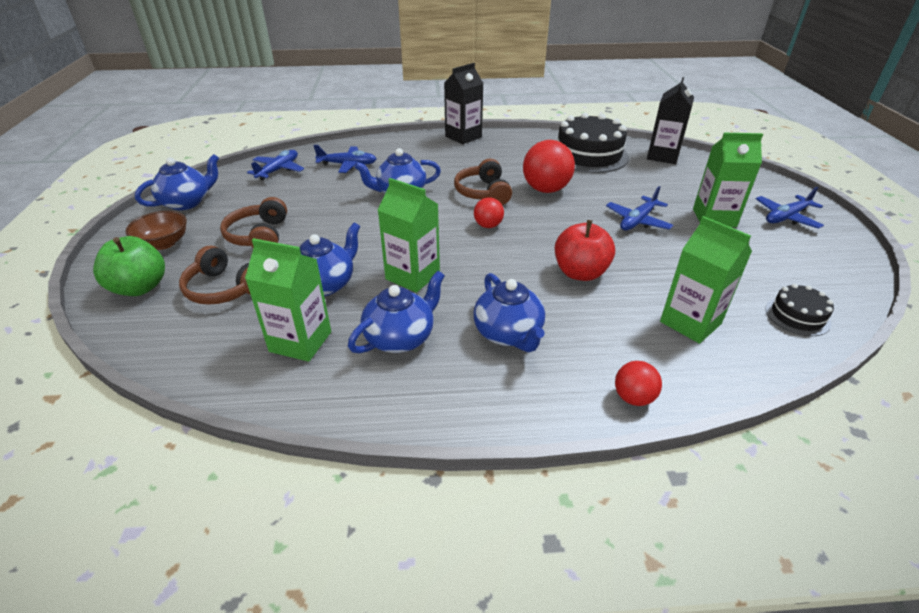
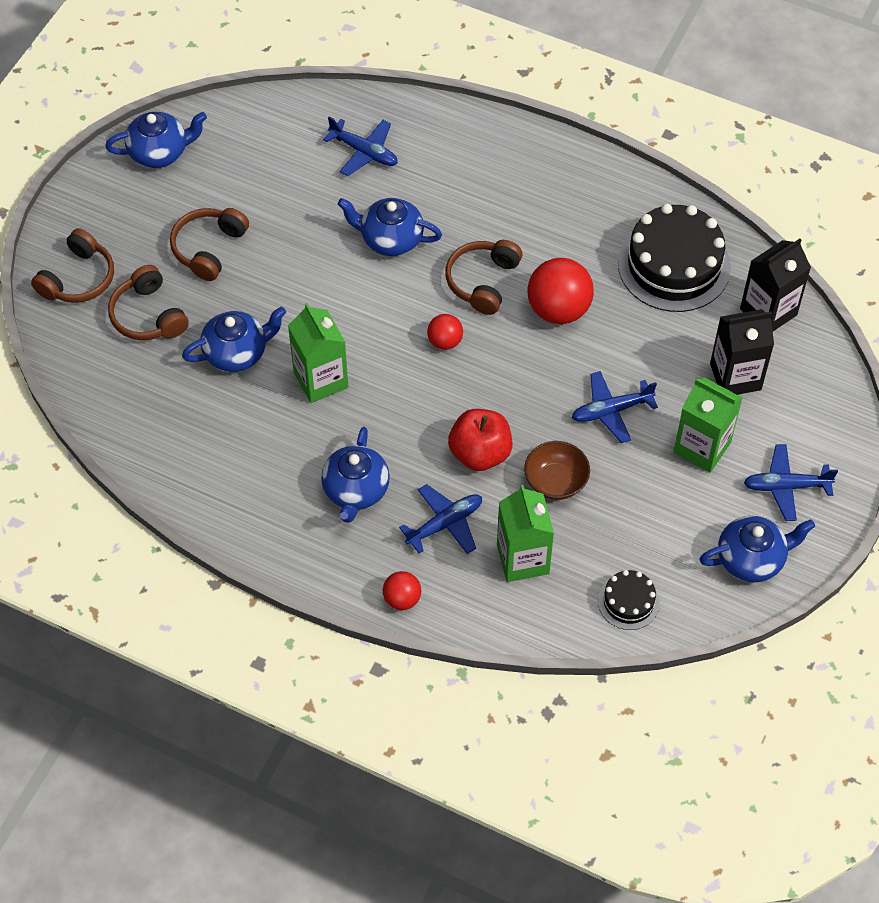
camera: 30 degrees right, 20 degrees up
(140, 287) = (78, 278): green apple -> brown headphones
(164, 243) = (116, 218): brown bowl -> brown bowl (555, 481)
(278, 170) = (280, 128): blue plane -> blue plane (445, 523)
(300, 341) = (184, 413): green carton -> none
(400, 337) = (265, 449): blue teapot -> blue teapot (751, 559)
(463, 137) = (546, 149): black carton -> black carton (735, 376)

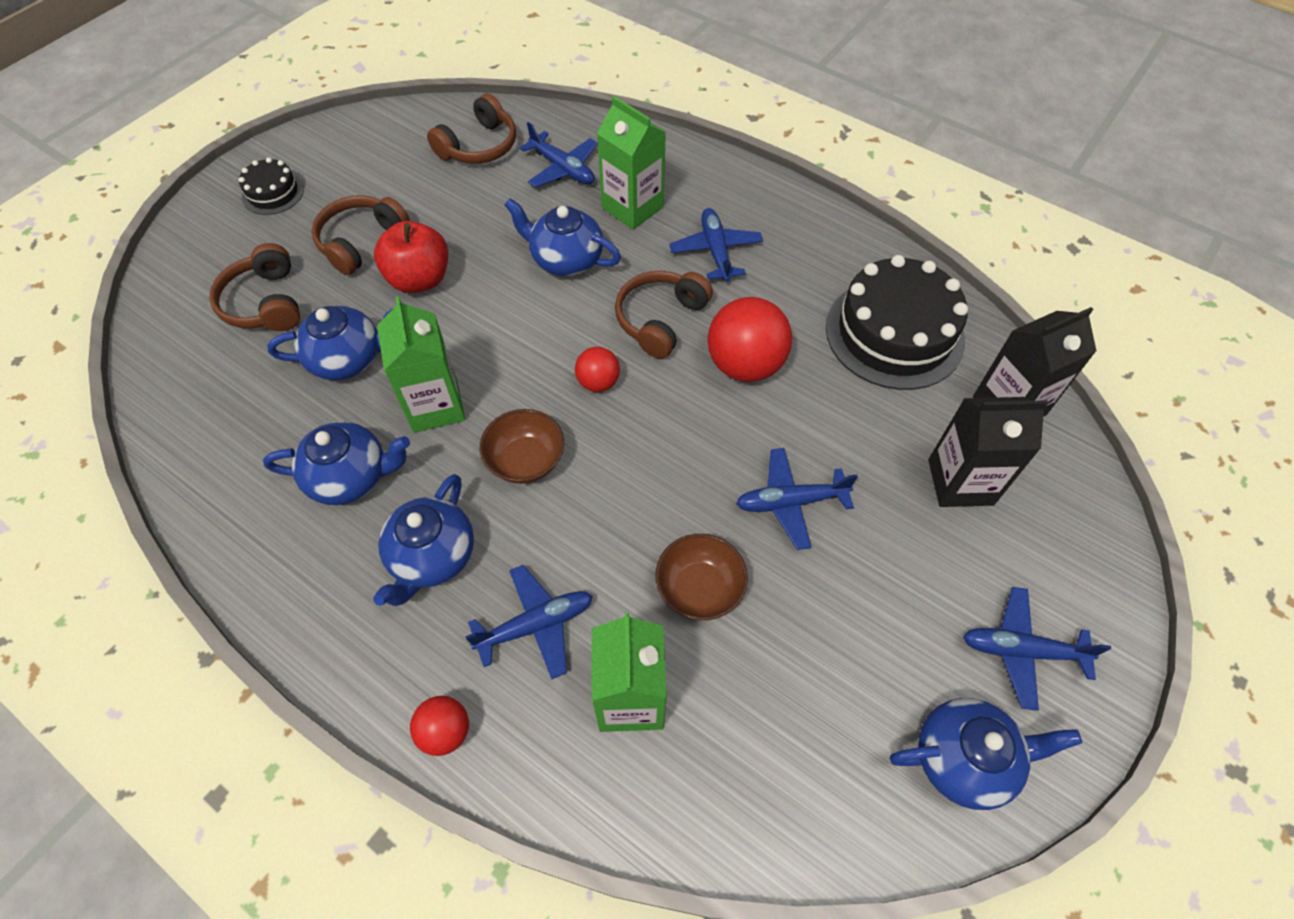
camera: 10 degrees right, 0 degrees up
(78, 278) = (207, 253): brown headphones -> brown headphones (479, 146)
(160, 152) = (348, 142): blue teapot -> blue teapot (351, 477)
(405, 411) = (526, 460): none -> brown bowl
(480, 453) = (607, 532): red apple -> red apple (419, 279)
(516, 212) = (715, 251): none -> blue plane
(628, 602) = (771, 798): black cake -> black cake (273, 193)
(702, 447) = (906, 572): green carton -> green carton (632, 207)

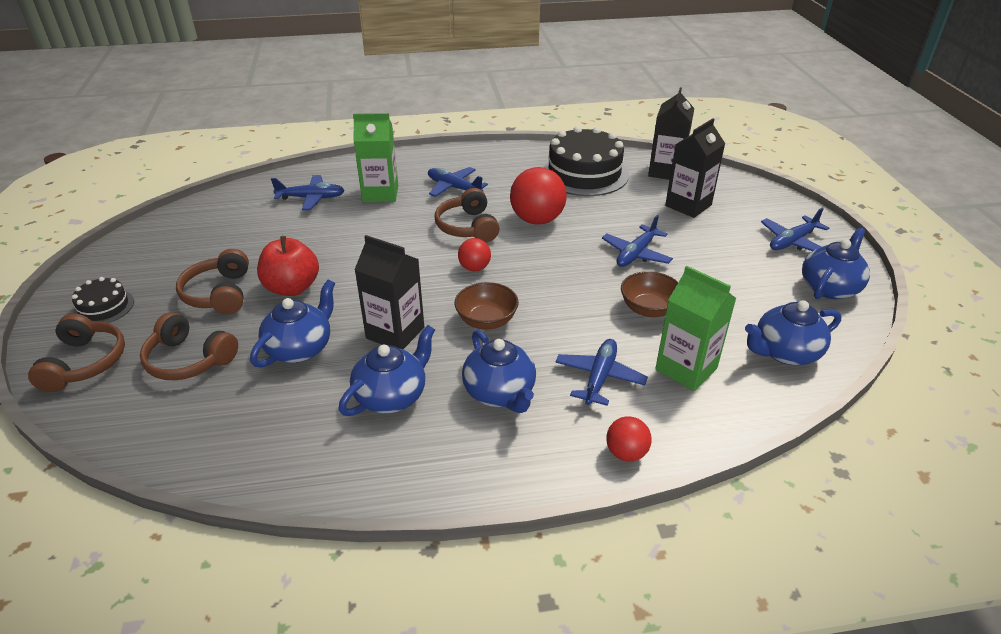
camera: 45 degrees left, 20 degrees down
(435, 406) = (395, 333): green carton -> black carton
(479, 146) = (237, 214): brown headphones -> brown headphones (85, 363)
(566, 259) = (375, 232): blue teapot -> blue teapot (785, 352)

